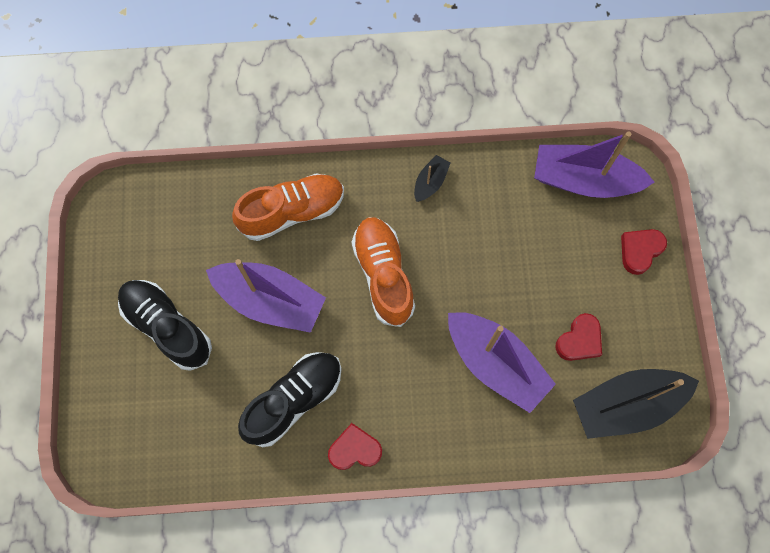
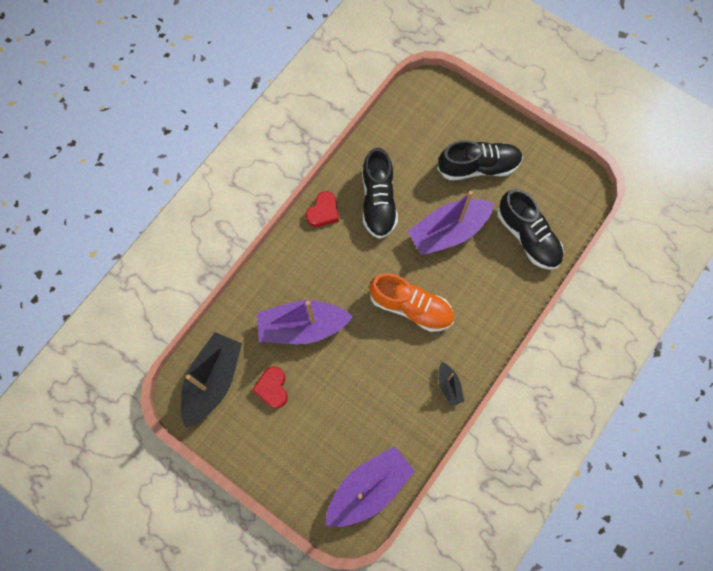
camera: 130 degrees right, 0 degrees up
(213, 220) = (528, 236): none -> black shoe
(292, 212) = (496, 286): orange shoe -> none
(640, 251) = (292, 480): red heart -> none

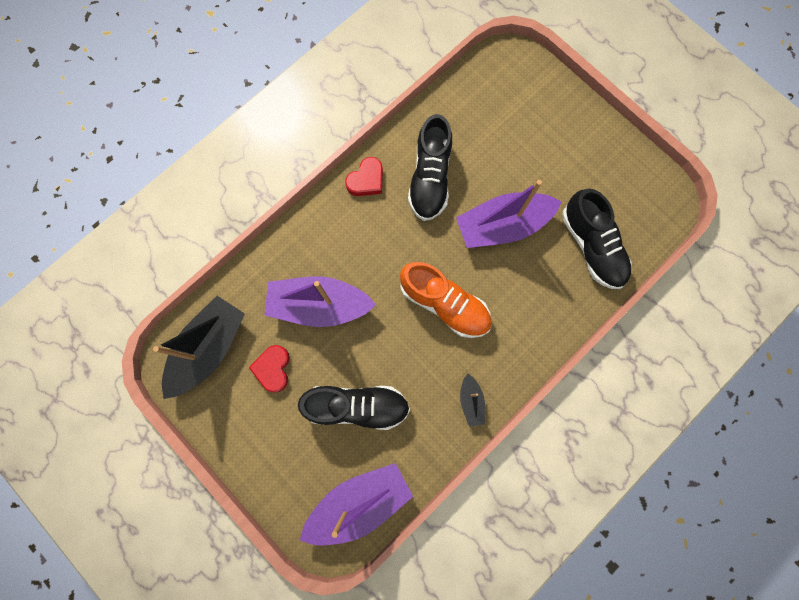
camera: 10 degrees right, 5 degrees up
(478, 167) = (550, 158): black shoe -> black shoe (357, 406)

